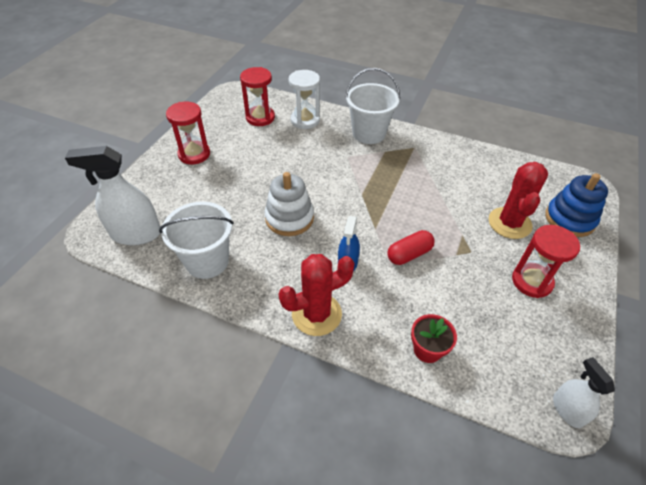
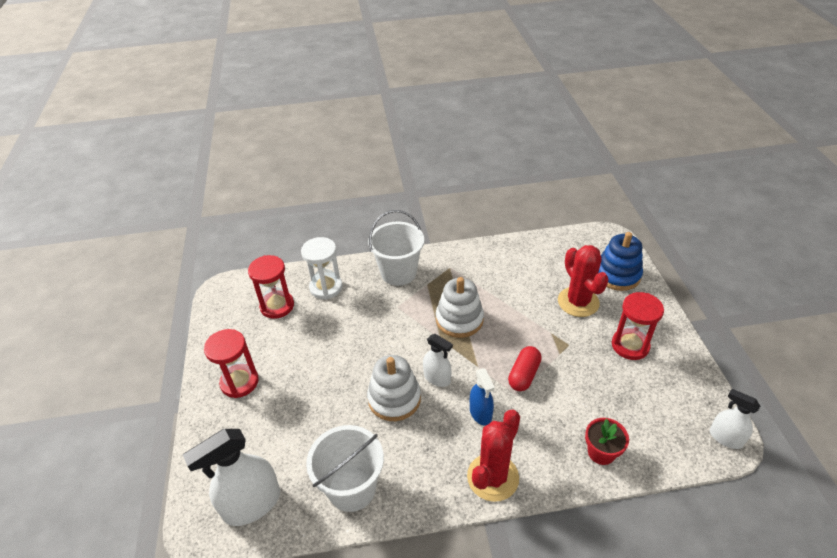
camera: 30 degrees left, 5 degrees down
(334, 220) = (437, 378): none -> white spray bottle
(389, 188) = (459, 319): none -> white stacking toy

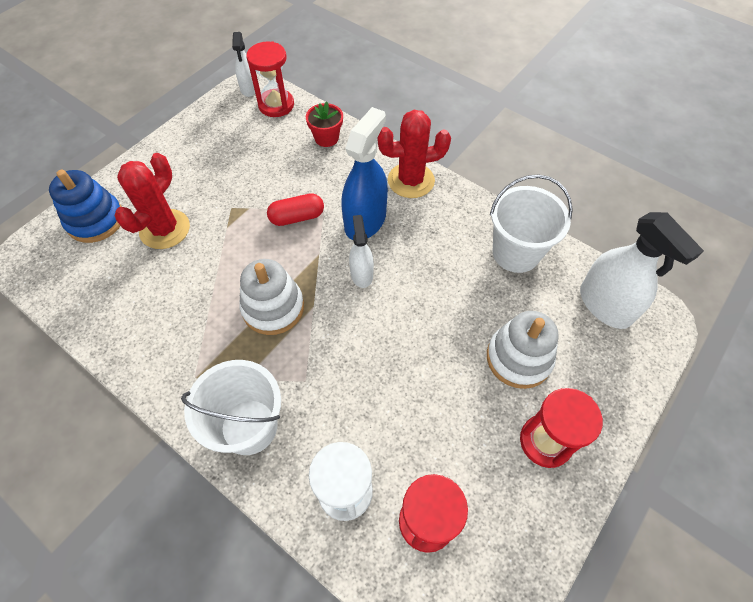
camera: 135 degrees left, 15 degrees up
(252, 504) = (605, 305): white spray bottle -> white spray bottle turned 45 degrees clockwise
(394, 399) = (415, 288): white stacking toy -> white stacking toy (518, 358)
(480, 413) = (365, 221): blue spray bottle -> blue spray bottle, size x1.74
(630, 345) = (196, 169): red hourglass -> red hourglass (276, 105)

